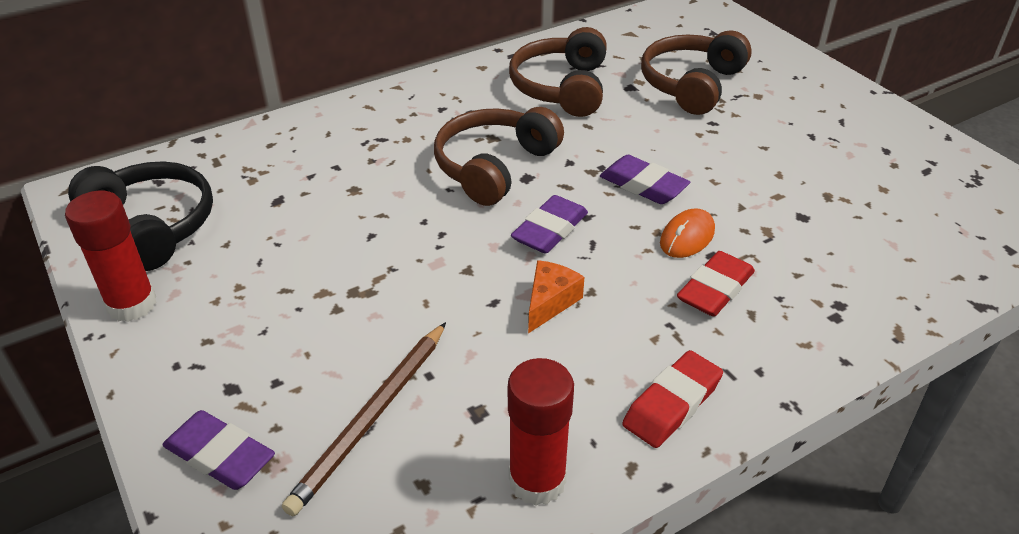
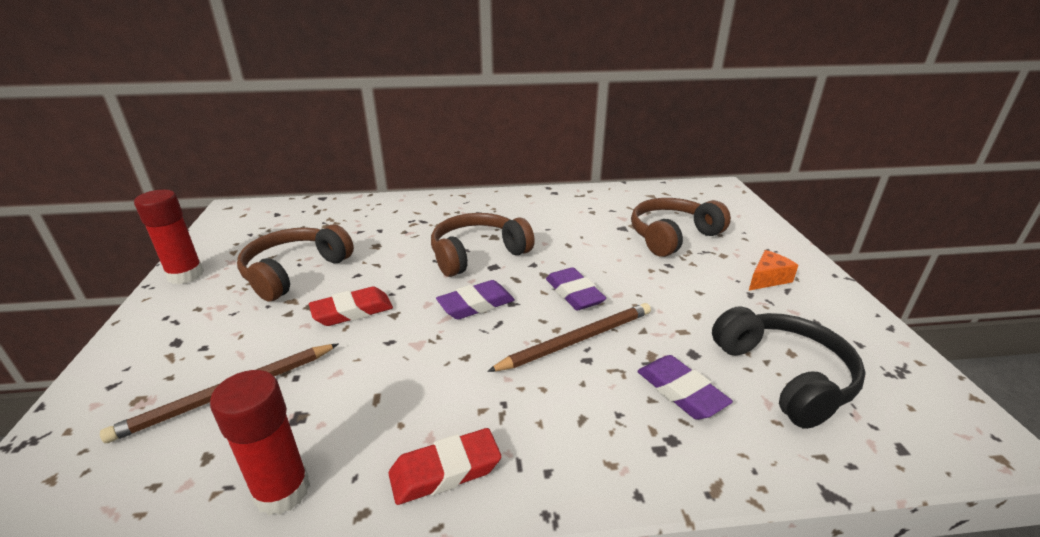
camera: 25 degrees right, 10 degrees down
(151, 226) = (245, 236): black headphones -> black headphones (784, 376)
(220, 456) = (119, 383): purple eraser -> purple eraser (681, 392)
(550, 302) = (428, 355): orange cheese -> orange cheese (767, 279)
(562, 88) = (571, 218): brown headphones -> brown headphones (295, 272)
(687, 237) = (577, 340): orange mouse -> brown pencil
(715, 289) = (565, 388): red eraser -> red eraser (352, 311)

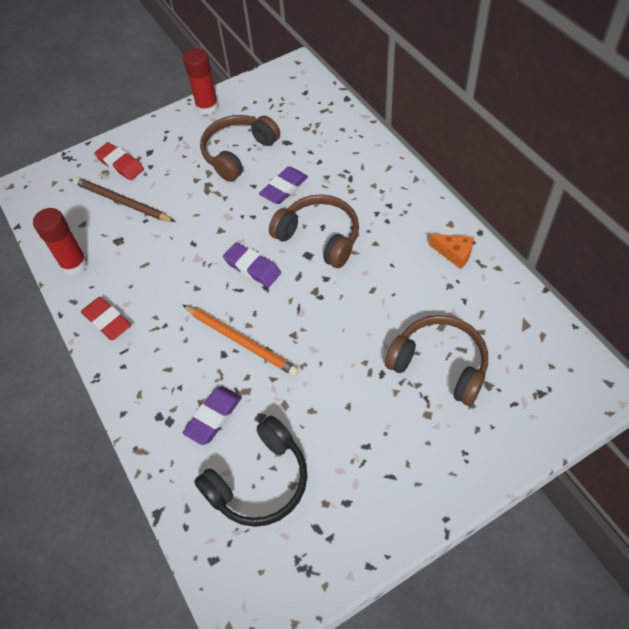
camera: 70 degrees right, 25 degrees up
(295, 272) = (238, 153): brown headphones -> brown headphones turned 60 degrees counterclockwise
(352, 311) = (212, 208): red eraser -> red eraser (120, 164)
(574, 294) = (297, 320): purple eraser -> purple eraser (284, 188)
(577, 340) = (241, 341): brown pencil -> orange pencil
(767, 279) = (401, 458): orange cheese -> orange cheese (454, 253)

